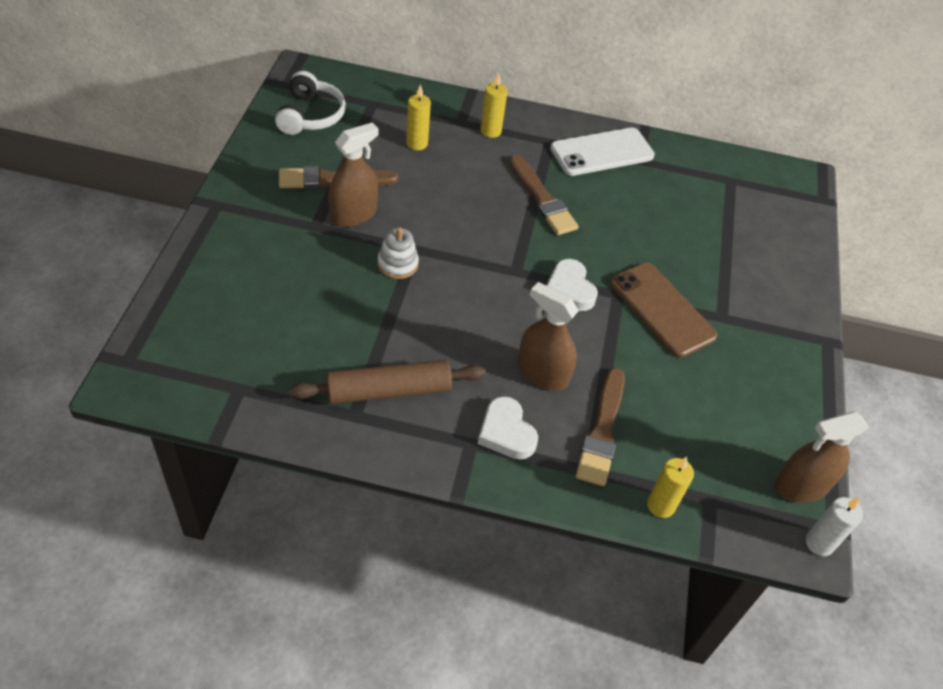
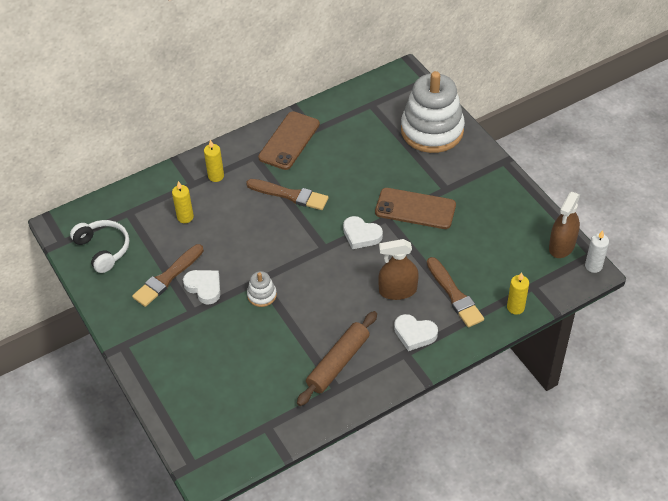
camera: 35 degrees left, 0 degrees up
(353, 214) = (204, 287): brown spray bottle -> white heart
(602, 152) = (289, 141): white phone -> brown phone
(773, 250) = (432, 130): none -> white stacking toy

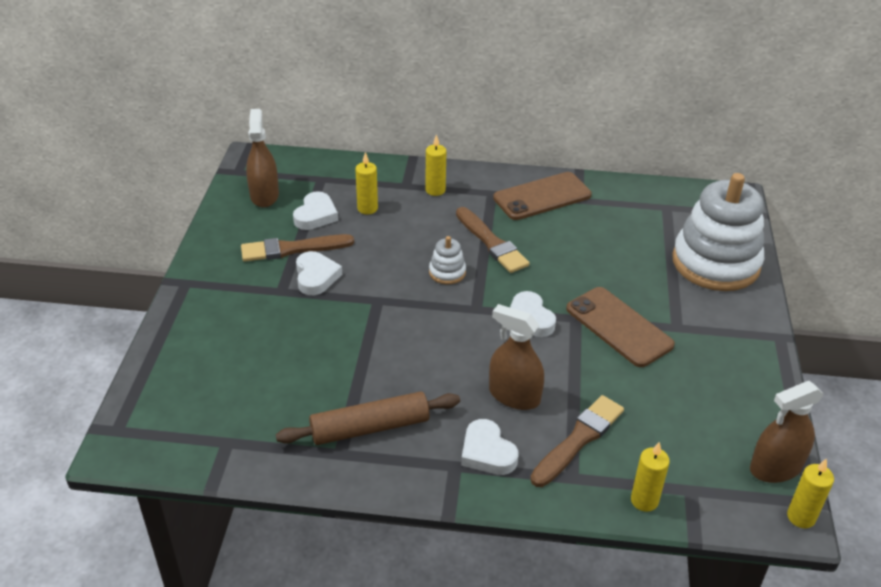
camera: 35 degrees right, 10 degrees down
(103, 249) = (264, 195): white headphones -> brown spray bottle
(155, 243) = (315, 215): none -> white heart
(262, 295) = (363, 315): white stacking toy -> white stacking toy (447, 272)
(454, 294) = (578, 440): brown brush -> brown brush turned 150 degrees counterclockwise
(593, 266) = (801, 517): white candle -> yellow candle

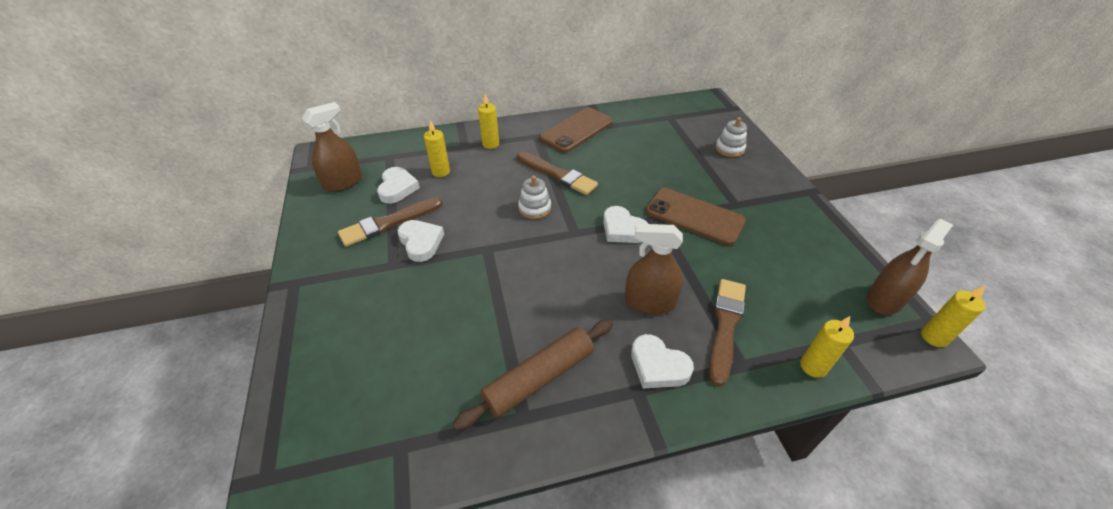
camera: 20 degrees left, 5 degrees up
(264, 195) = (343, 182): brown spray bottle -> brown spray bottle turned 75 degrees clockwise
(715, 263) = (729, 149): white stacking toy -> white stacking toy, size x0.42

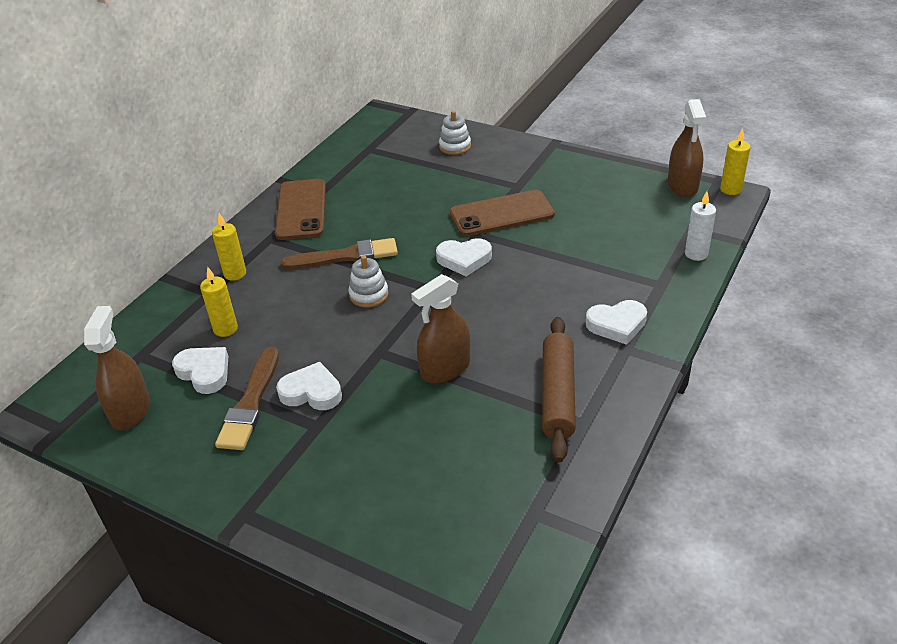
camera: 45 degrees left, 5 degrees down
(649, 302) = (556, 292): brown spray bottle -> brown spray bottle (445, 368)
(725, 326) = (621, 270): brown brush -> none
(813, 366) = (696, 254): yellow candle -> white candle

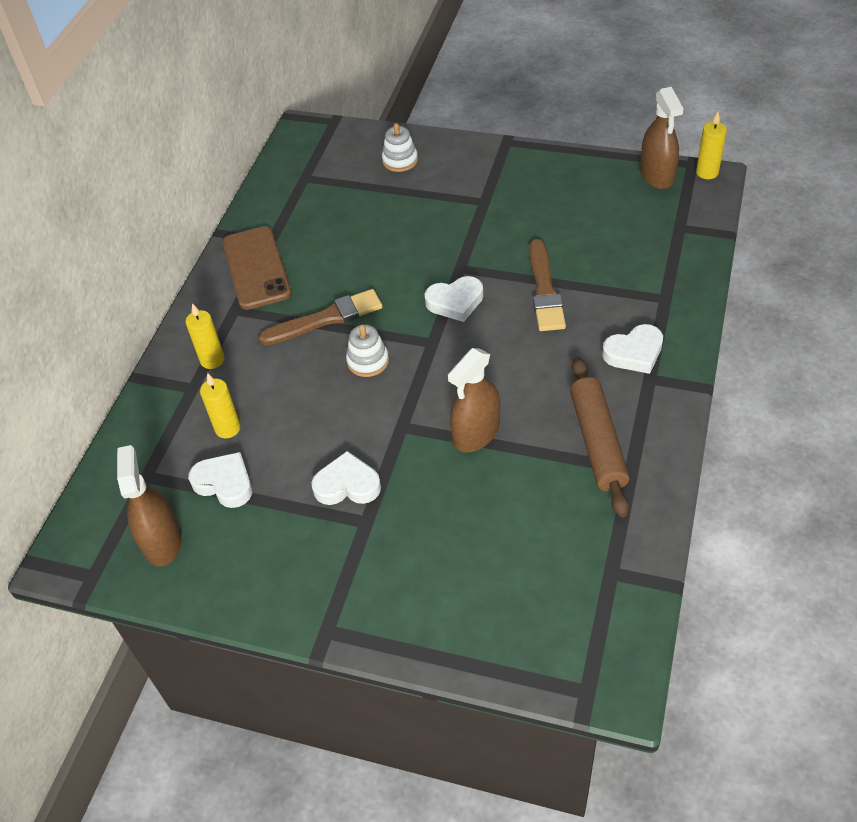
camera: 10 degrees left, 10 degrees up
(250, 402) = (287, 508): brown brush -> brown brush (544, 289)
(502, 214) = (478, 239): brown phone -> none
(696, 254) = (691, 256): white candle -> none

